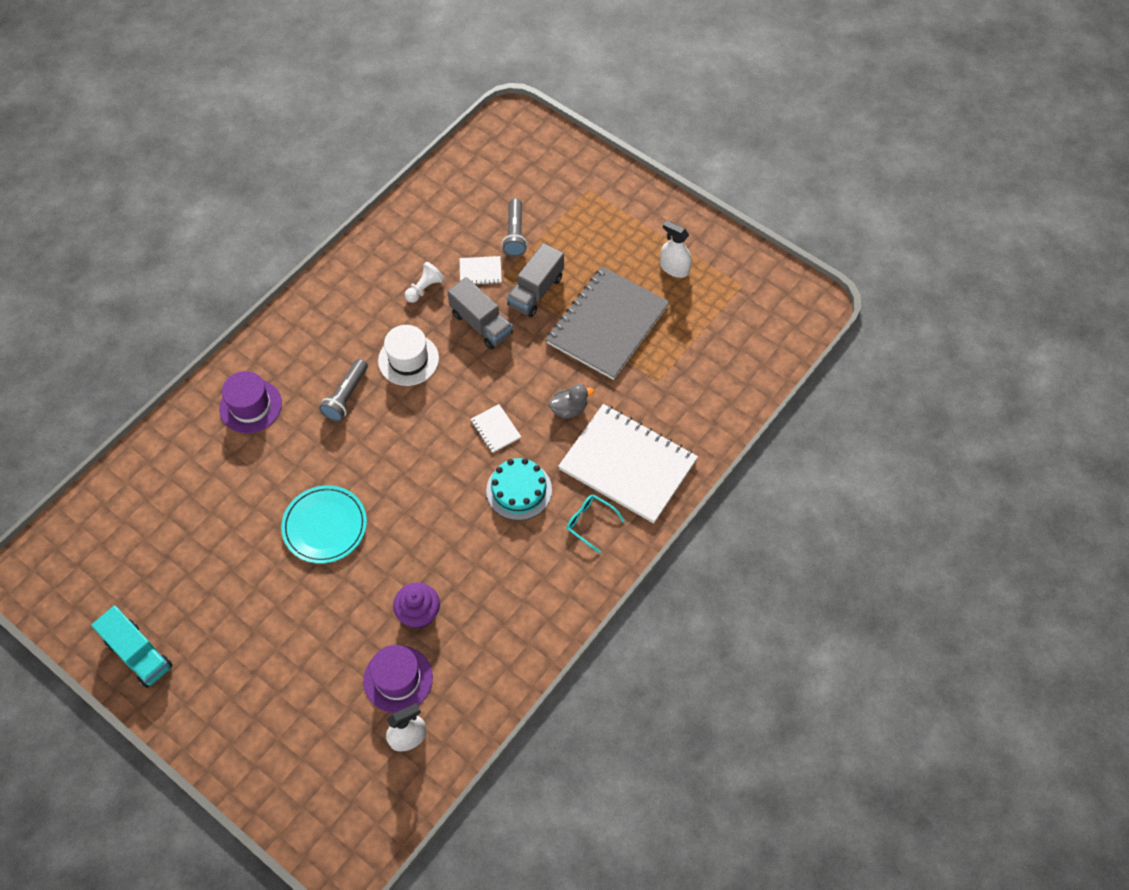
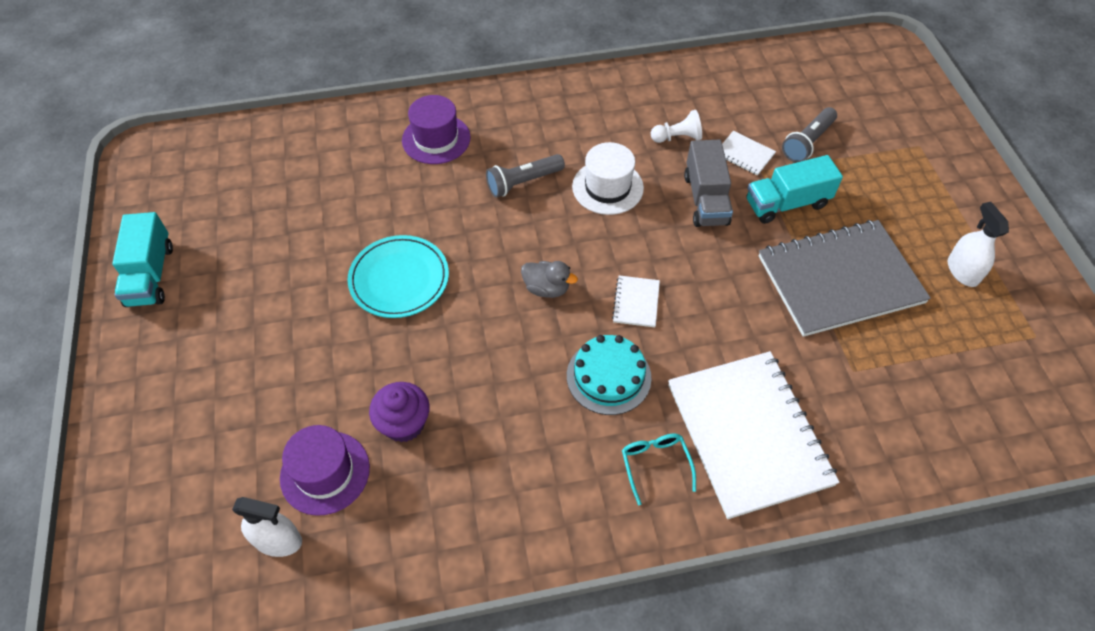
camera: 40 degrees right, 5 degrees down
(535, 291) = (786, 203): grey truck -> turquoise truck
(569, 409) = (729, 334): grey duck -> grey duck (546, 288)

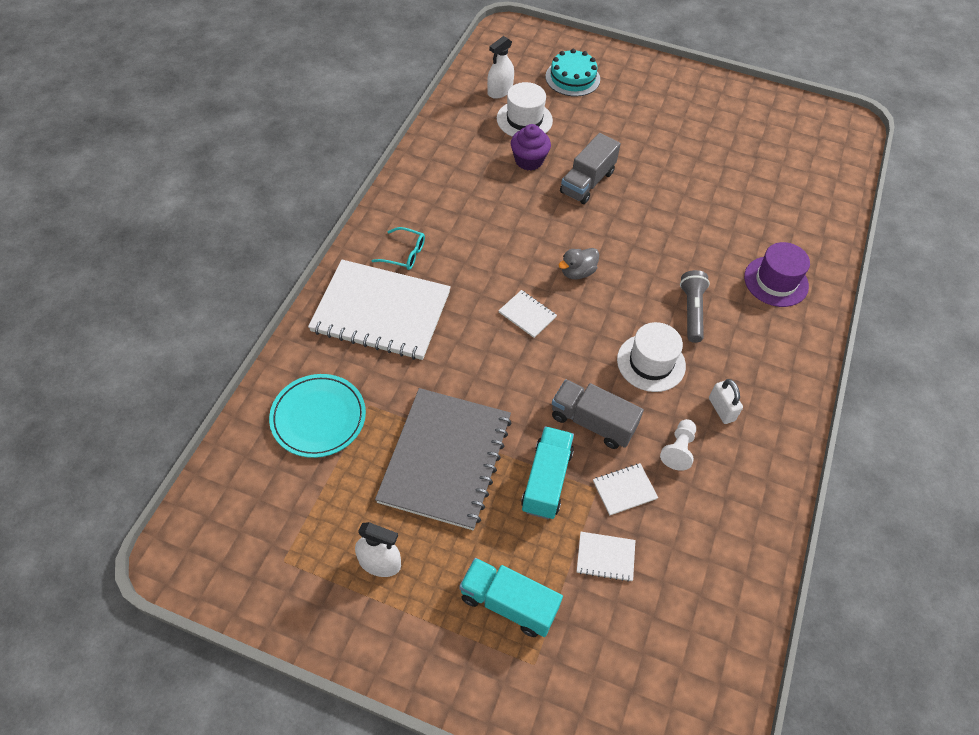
camera: 120 degrees right, 0 degrees up
(150, 275) = (726, 98): turquoise truck -> turquoise truck (508, 603)
(325, 472) = (524, 119): purple hat -> white hat
(399, 279) = (642, 202): turquoise plate -> turquoise plate (318, 417)
(401, 344) = (587, 182): none -> grey truck
(608, 376) = (482, 266): turquoise cake -> turquoise cake (572, 78)
(614, 126) = (721, 409): none -> white padlock
(807, 142) = (605, 557): grey flashlight -> white notebook

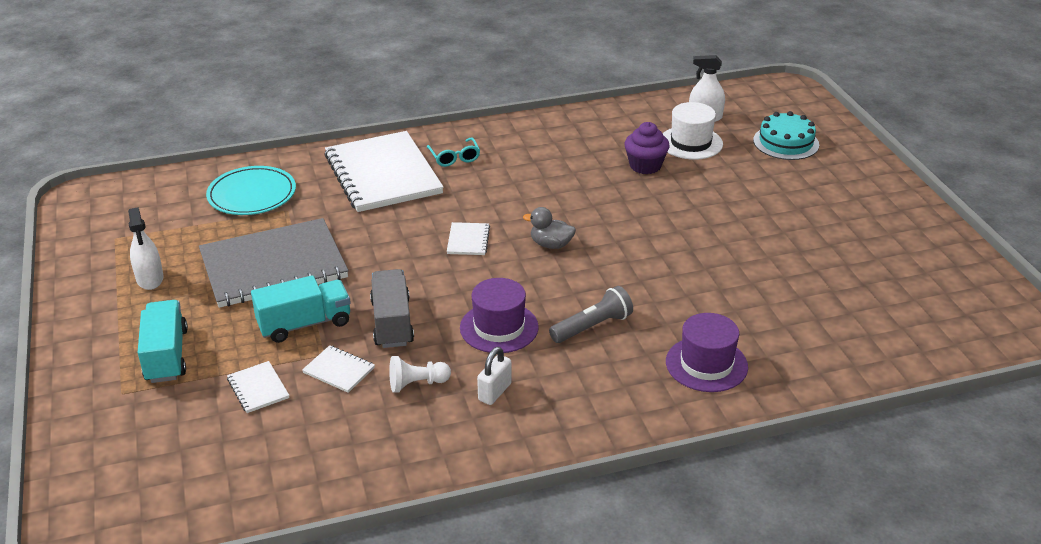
camera: 55 degrees right, 20 degrees down
(587, 182) = (667, 204): grey truck -> none
(651, 362) = (499, 327): white hat -> purple hat

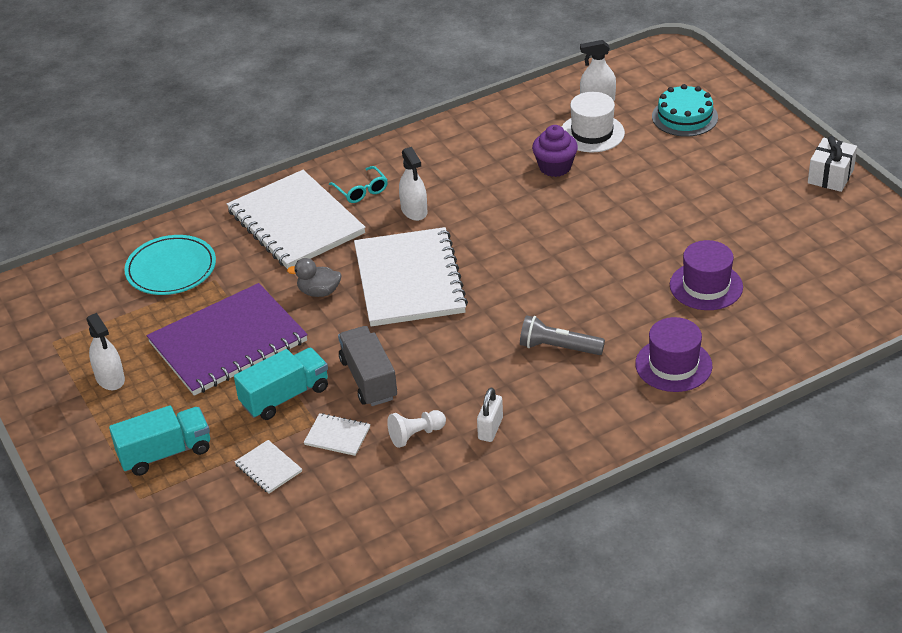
camera: 10 degrees left, 5 degrees up
(166, 355) = (165, 453): turquoise truck -> turquoise truck turned 90 degrees clockwise
(273, 266) = (228, 342): grey notebook -> purple notebook
(468, 240) = (409, 280): white notebook -> white notebook, size x2.50
(497, 182) = (414, 210): none -> white spray bottle
(499, 327) = (471, 365): purple hat -> purple hat (706, 286)
(551, 245) = (491, 270): grey duck -> grey duck (319, 292)
(592, 326) = (558, 347): grey flashlight -> grey flashlight turned 120 degrees counterclockwise
(920, 215) = (830, 176): none -> white gift

